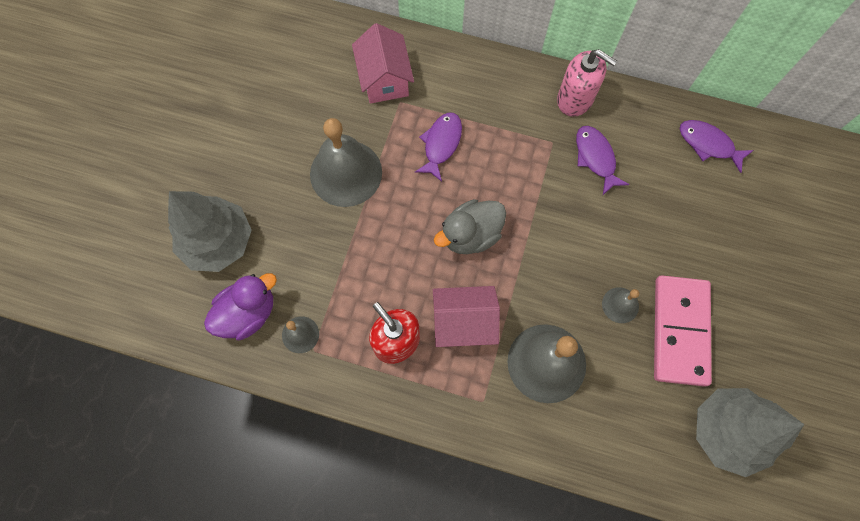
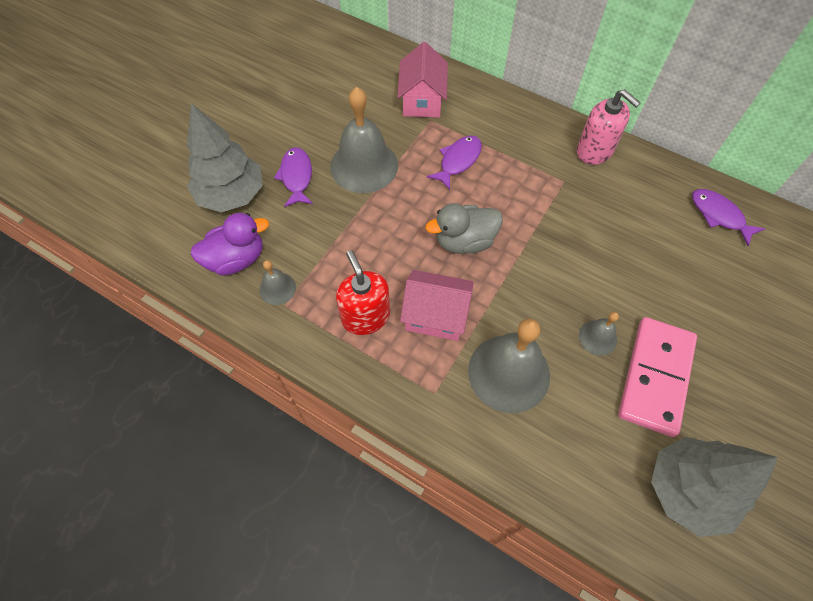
camera: 15 degrees right, 10 degrees down
(595, 158) = (603, 203): purple fish -> purple fish (296, 177)

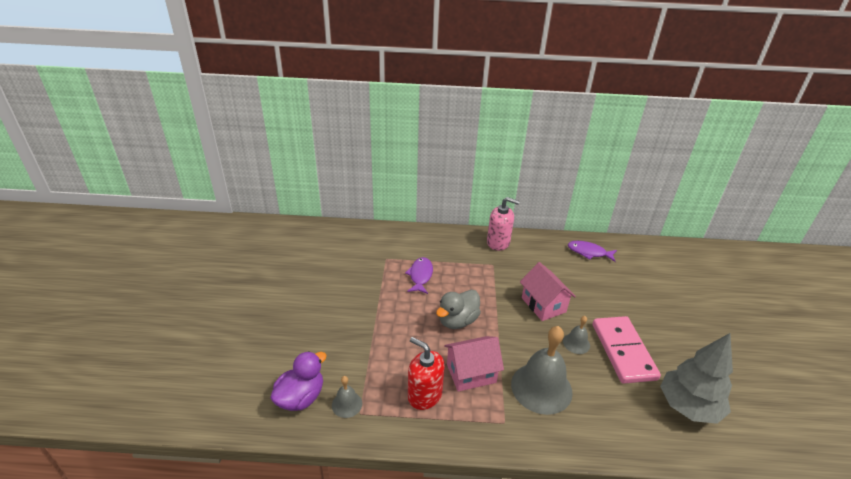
camera: 30 degrees left, 25 degrees down
(232, 195) = (269, 355): grey tree -> none
(296, 177) = (313, 324): purple fish -> none
(364, 165) = (358, 300): grey bell -> none
(422, 100) = (372, 249): pink house -> pink house (543, 305)

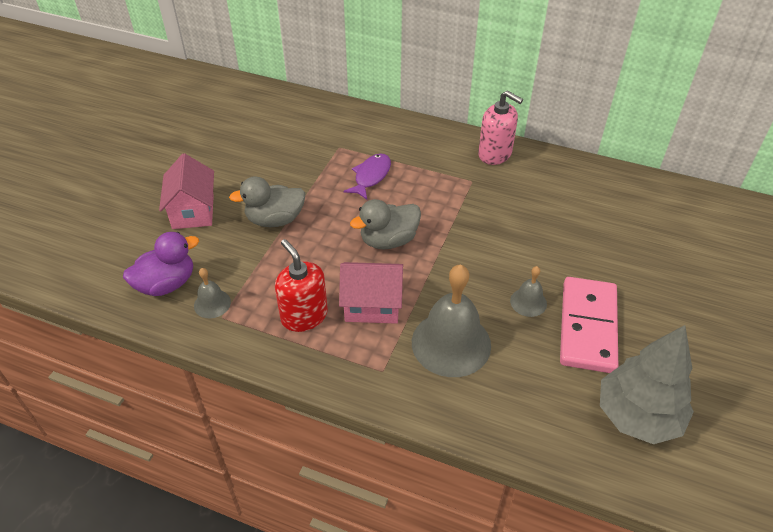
camera: 20 degrees right, 10 degrees up
(364, 324) = (275, 220): none -> grey duck
(543, 305) = (511, 245): pink house -> pink house (193, 211)
(589, 252) = (616, 191): purple fish -> none

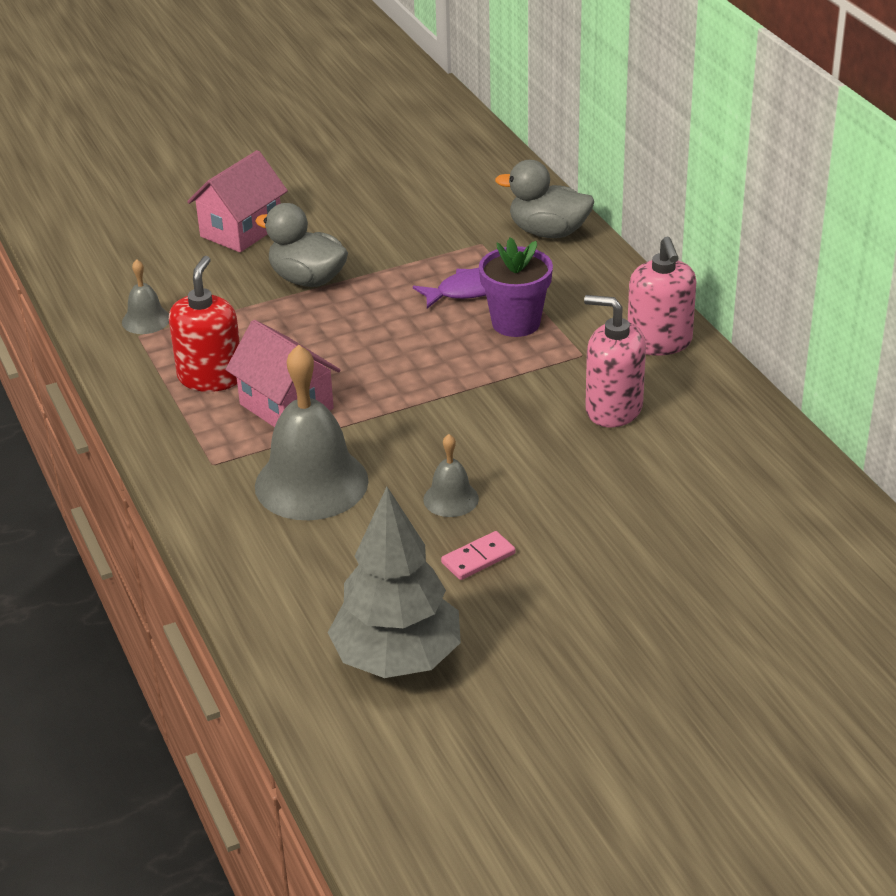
camera: 45 degrees right, 10 degrees down
(166, 284) = (130, 281): purple duck -> none
(388, 240) = (393, 360): grey duck -> grey duck (548, 232)
(418, 182) = (516, 323): none -> purple flower pot
(526, 202) = (613, 409): none -> pink soap dispenser
(587, 327) = (478, 558): pink domino -> pink domino, size x0.42

